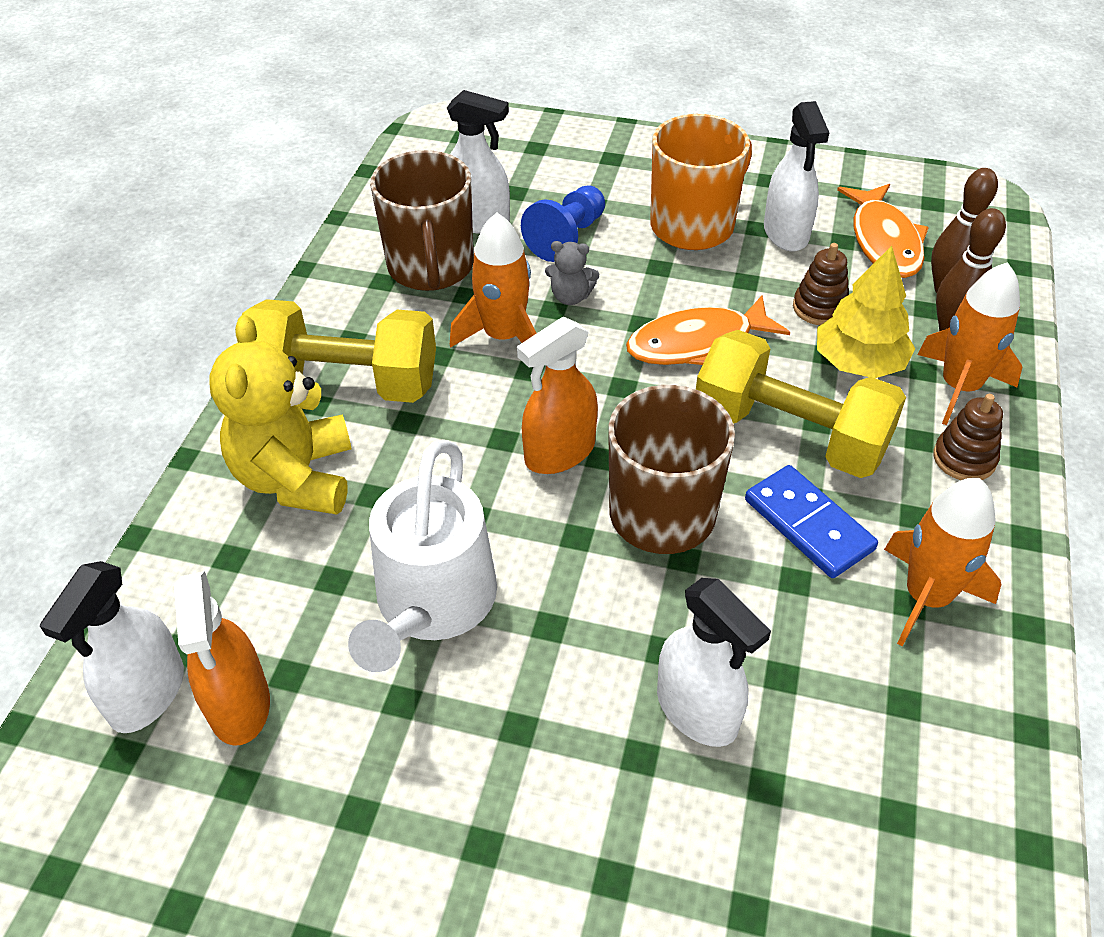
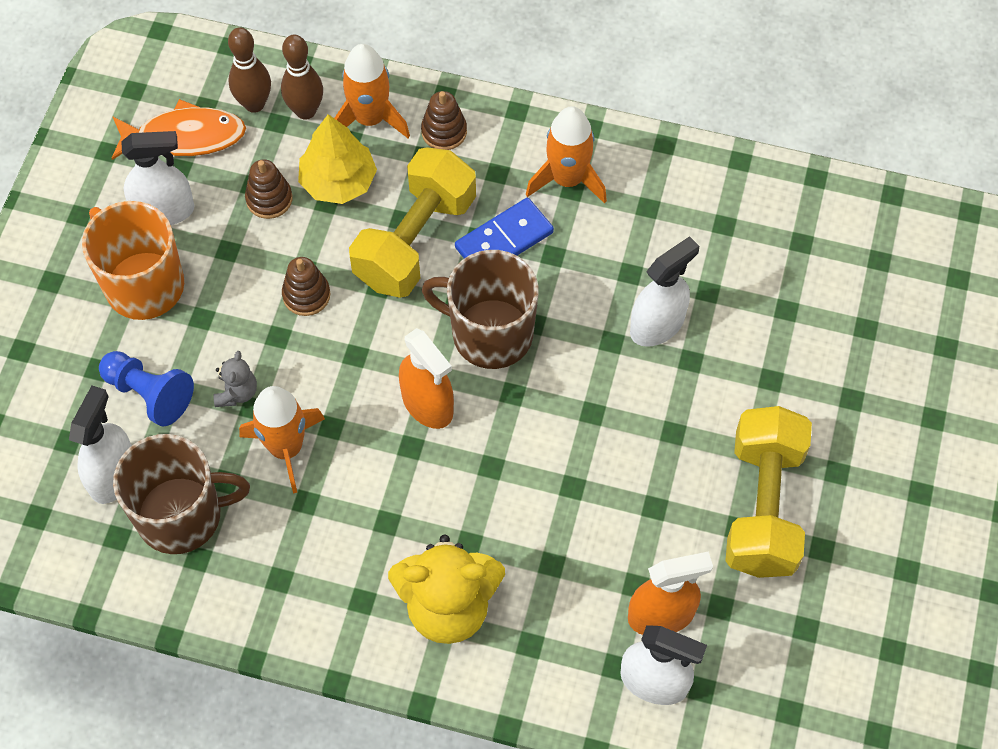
camera: 90 degrees left, 15 degrees up
(345, 383) = (338, 577): yellow dumbbell -> yellow dumbbell (763, 506)
(432, 604) = (574, 492): white watering can -> none
(697, 343) = (306, 295): orange fish -> brown stacking toy

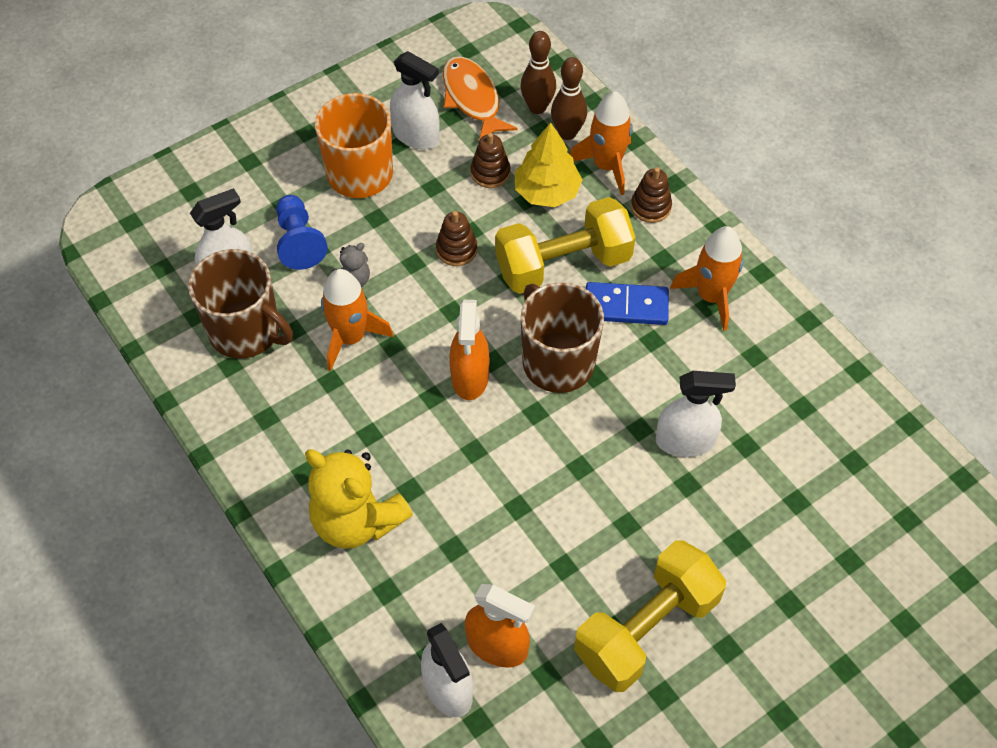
camera: 40 degrees right, 5 degrees down
(184, 137) = (472, 99): orange fish -> orange fish turned 150 degrees counterclockwise

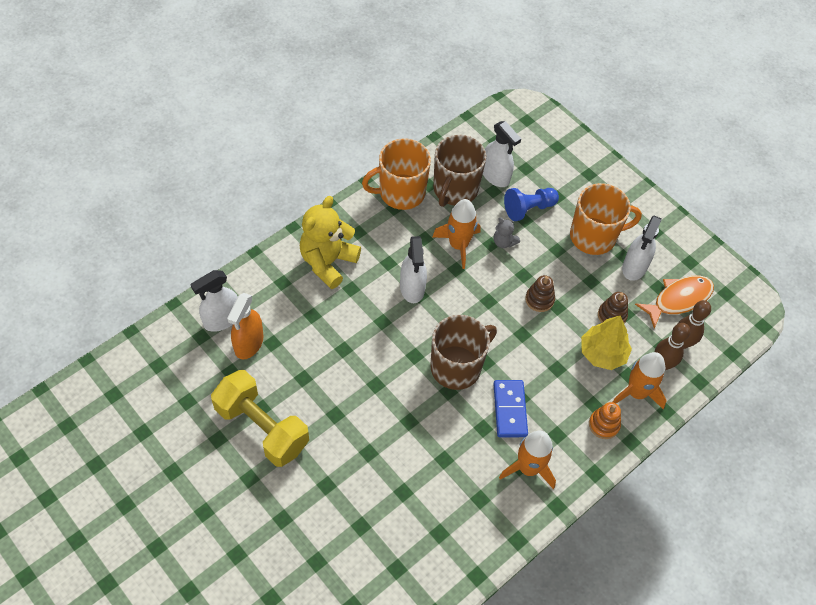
camera: 80 degrees right, 0 degrees up
(238, 406) = (401, 193): none -> orange mug
(470, 377) = (437, 315): orange spray bottle -> none
(563, 264) = (539, 367): yellow dumbbell -> none
(650, 207) = (604, 425): brown stacking toy -> orange stacking toy
(685, 441) = (402, 451): white spray bottle -> white spray bottle (412, 288)

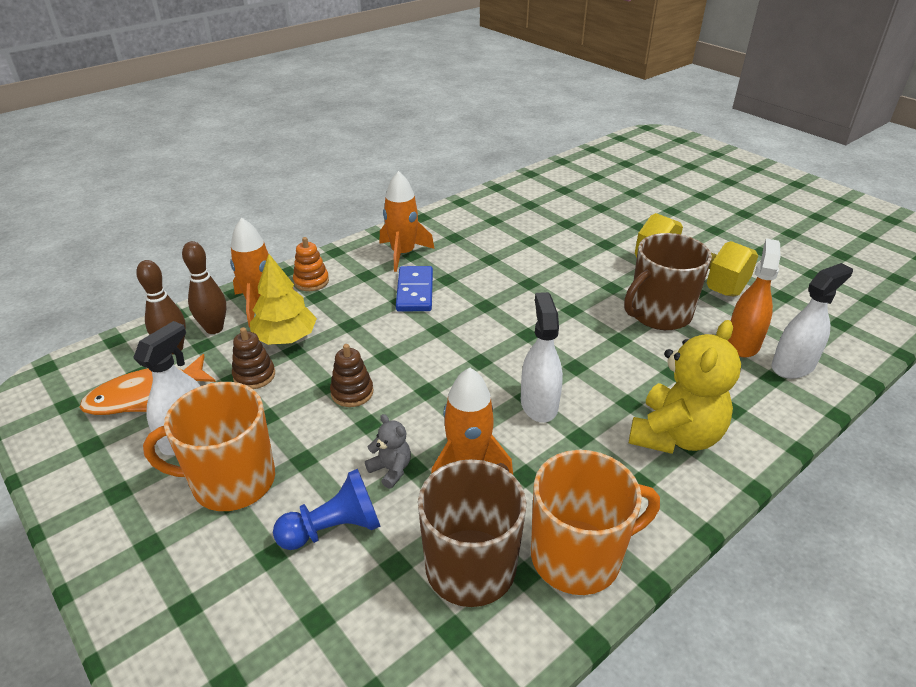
camera: 175 degrees left, 20 degrees down
(457, 367) = (474, 324): brown mug -> brown mug (659, 314)
(495, 176) = (386, 599): white spray bottle -> none

